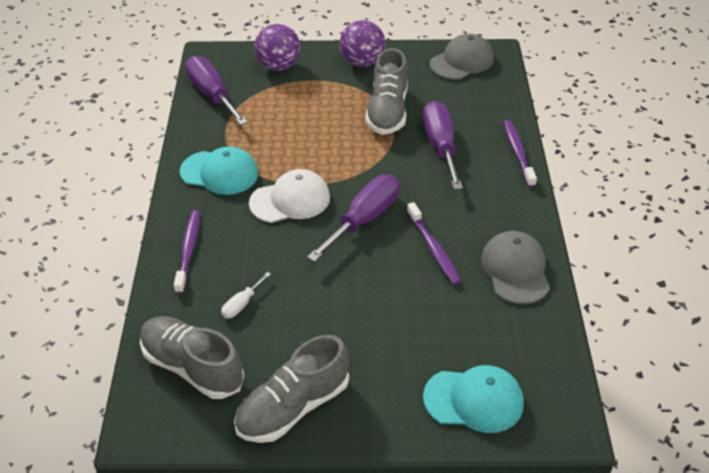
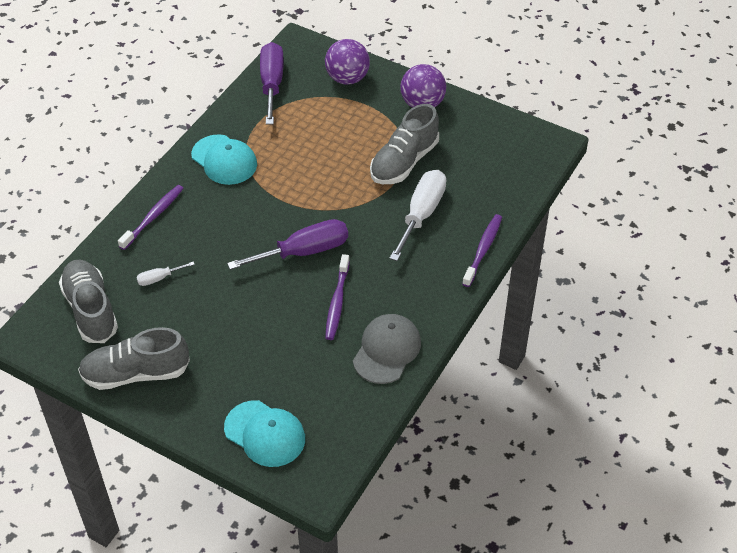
camera: 30 degrees right, 5 degrees up
(290, 200) = (260, 209): white cap -> none
(440, 146) = (421, 214): purple screwdriver -> white screwdriver
(462, 61) = (513, 139): grey cap -> none

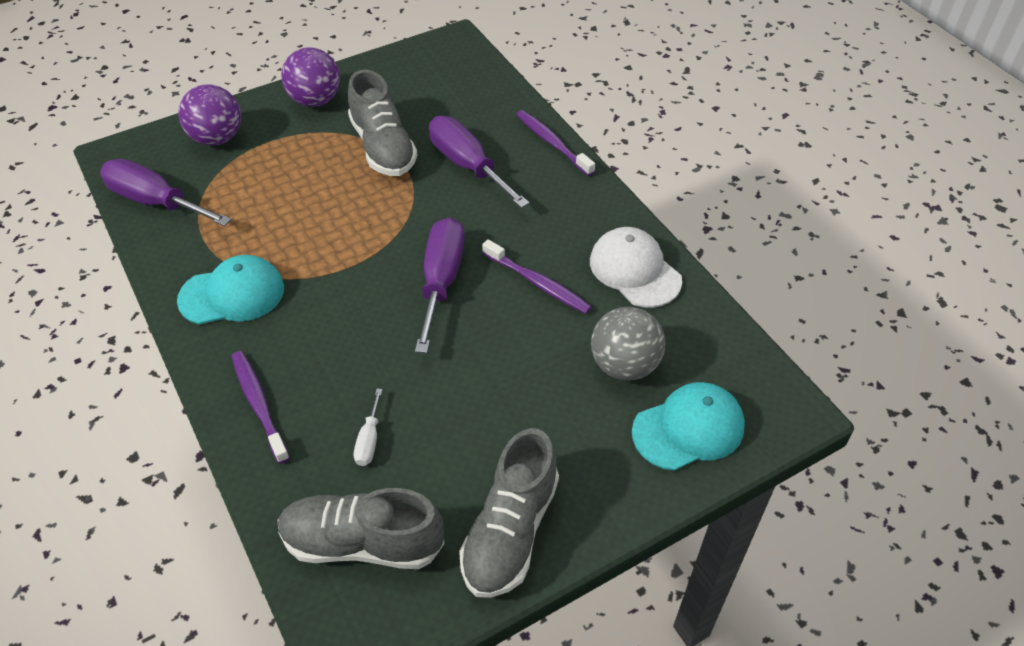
camera: 60 degrees left, 0 degrees up
(296, 378) = (624, 365): none -> grey ball
(387, 350) = (634, 270): grey cap -> white cap
(421, 214) = (467, 165): white screwdriver -> purple screwdriver

